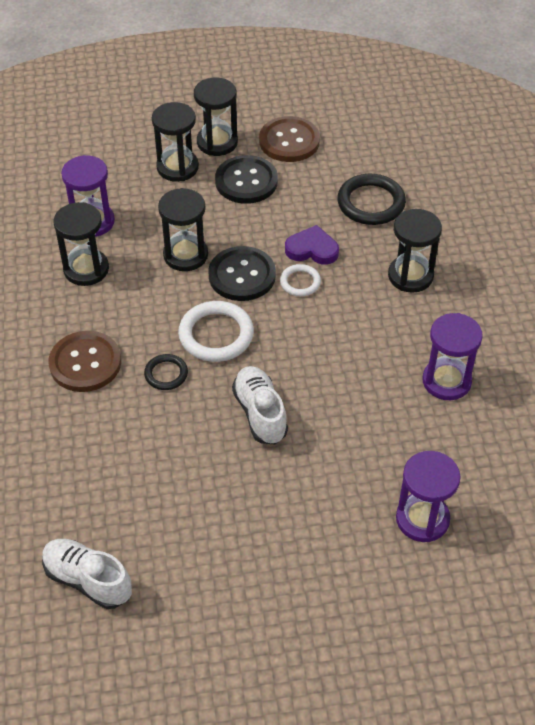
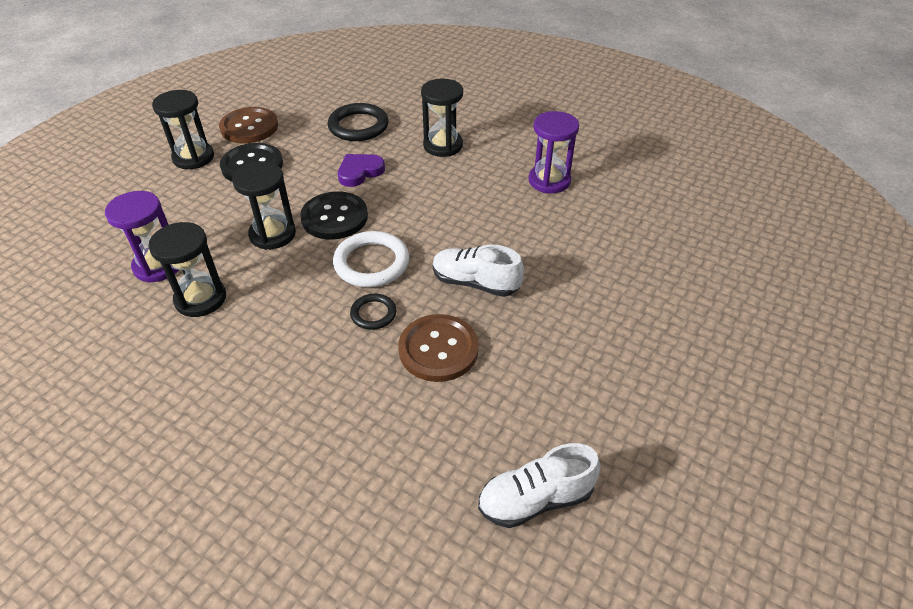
camera: 50 degrees left, 5 degrees down
(85, 363) = (297, 358): brown button -> brown button (438, 349)
(177, 167) = (183, 189): black hourglass -> none
(300, 282) = (381, 194): white ring -> none
(422, 519) = (655, 257): purple hourglass -> none

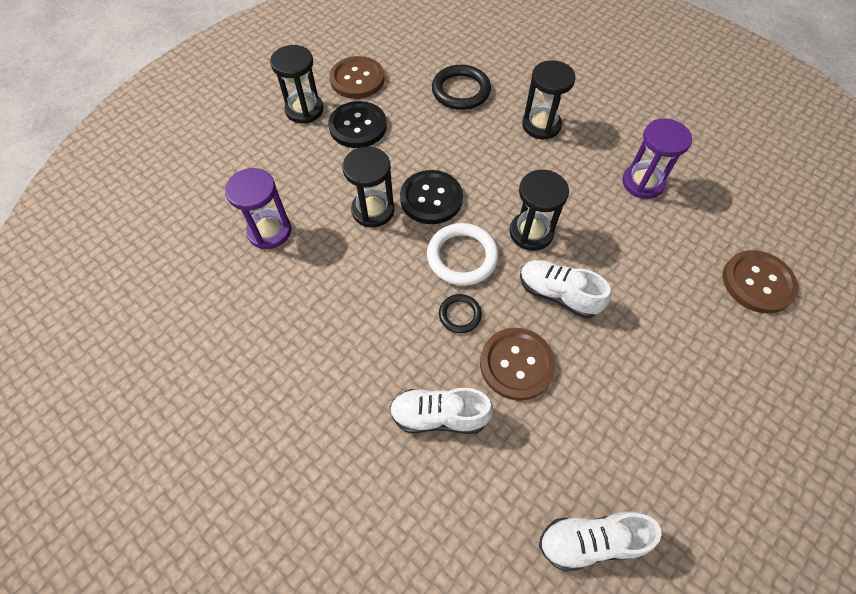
camera: 10 degrees right, 15 degrees up
(200, 299) = (305, 274): black hourglass -> black hourglass (531, 232)
(358, 408) = (439, 416): none -> white shoe
(360, 172) = (458, 147): purple heart -> none
(673, 248) = (757, 283): none -> brown button

